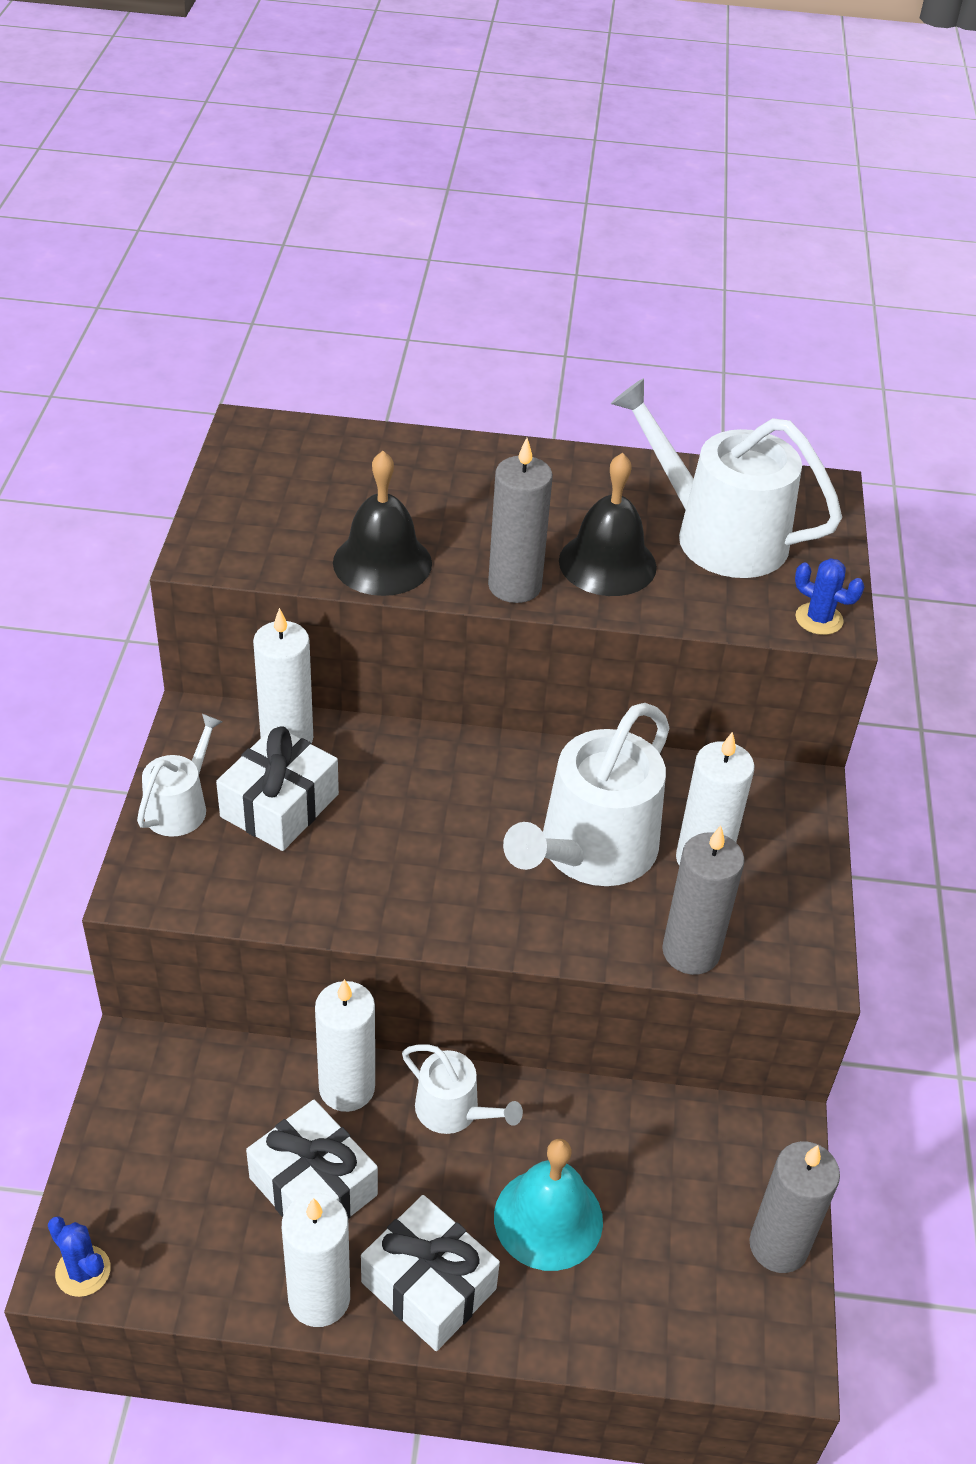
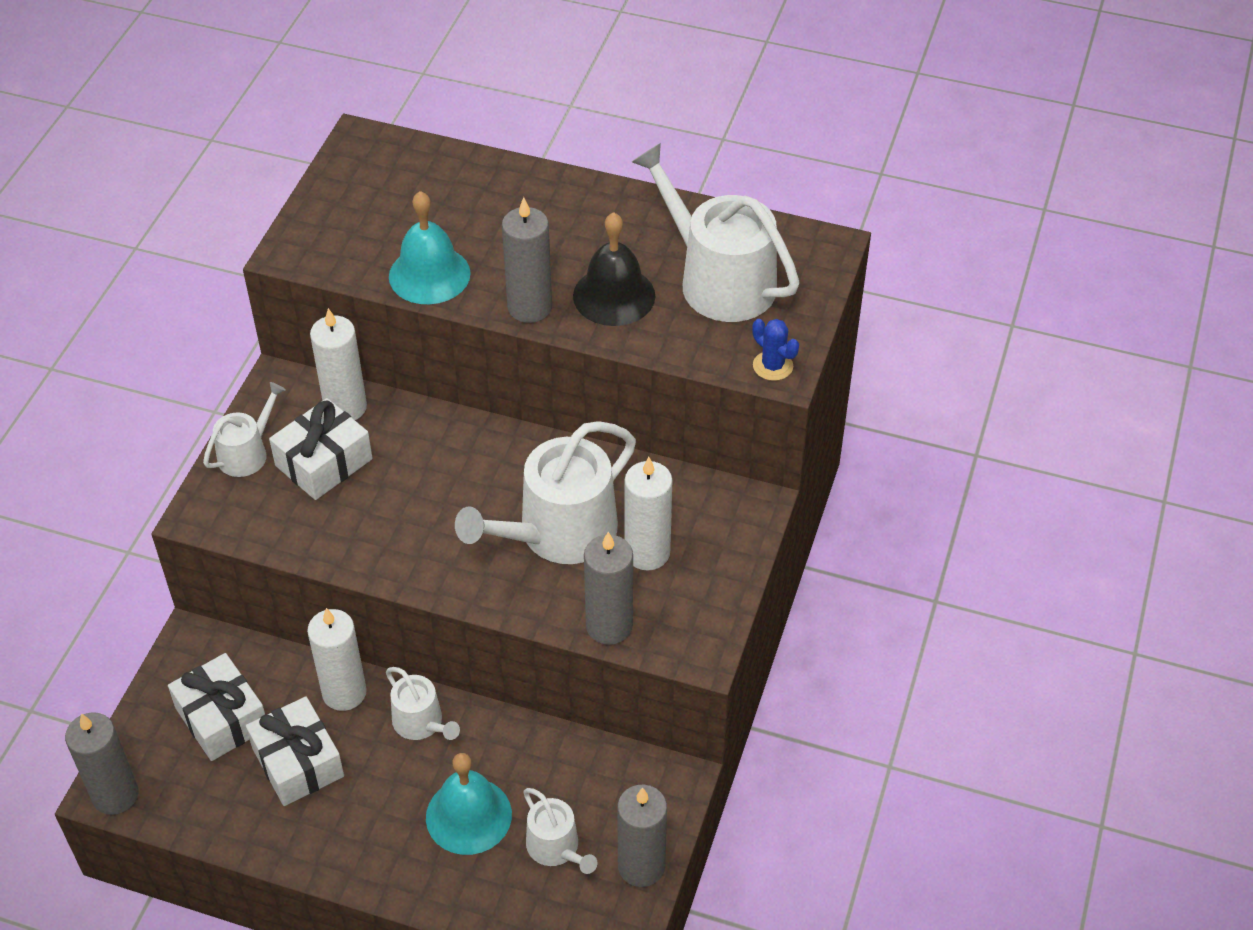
camera: 15 degrees right, 5 degrees up
(83, 1271) = (115, 795): blue cactus -> grey candle
(319, 1298) = (280, 843): white candle -> none
(382, 563) = (429, 274): black bell -> turquoise bell
(428, 1285) = (363, 848): white gift -> white gift (222, 718)
(669, 1241) = (556, 848): none -> white watering can

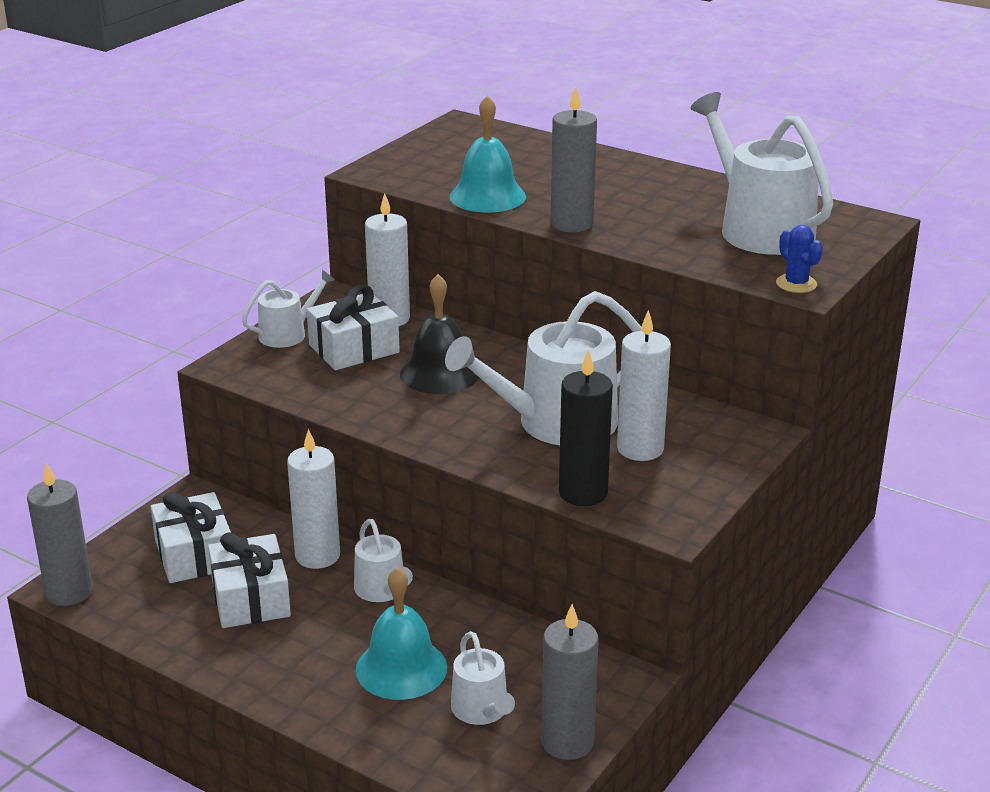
camera: 15 degrees right, 20 degrees down
(609, 626) = (583, 493): grey candle -> black candle
(614, 295) = (654, 226): black bell -> black bell (440, 373)

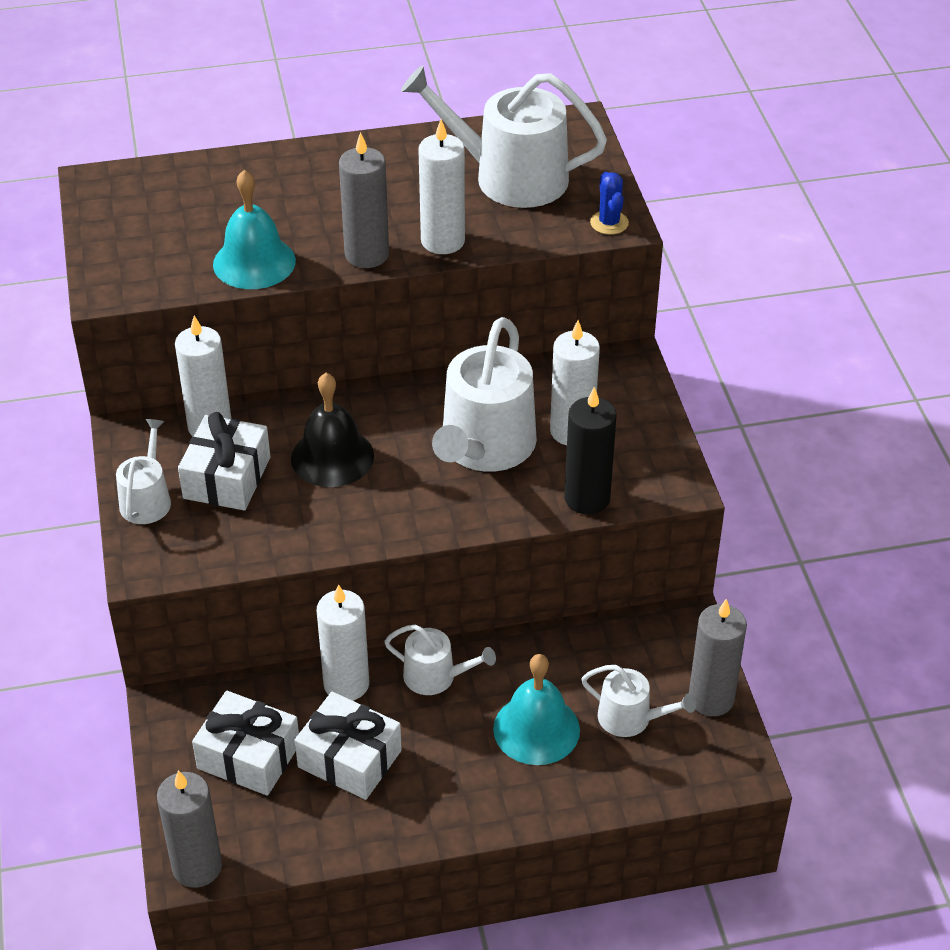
camera: 45 degrees left, 15 degrees up
(641, 240) = (443, 241): none -> white candle
(796, 284) = (609, 223): blue cactus -> blue cactus turned 60 degrees clockwise

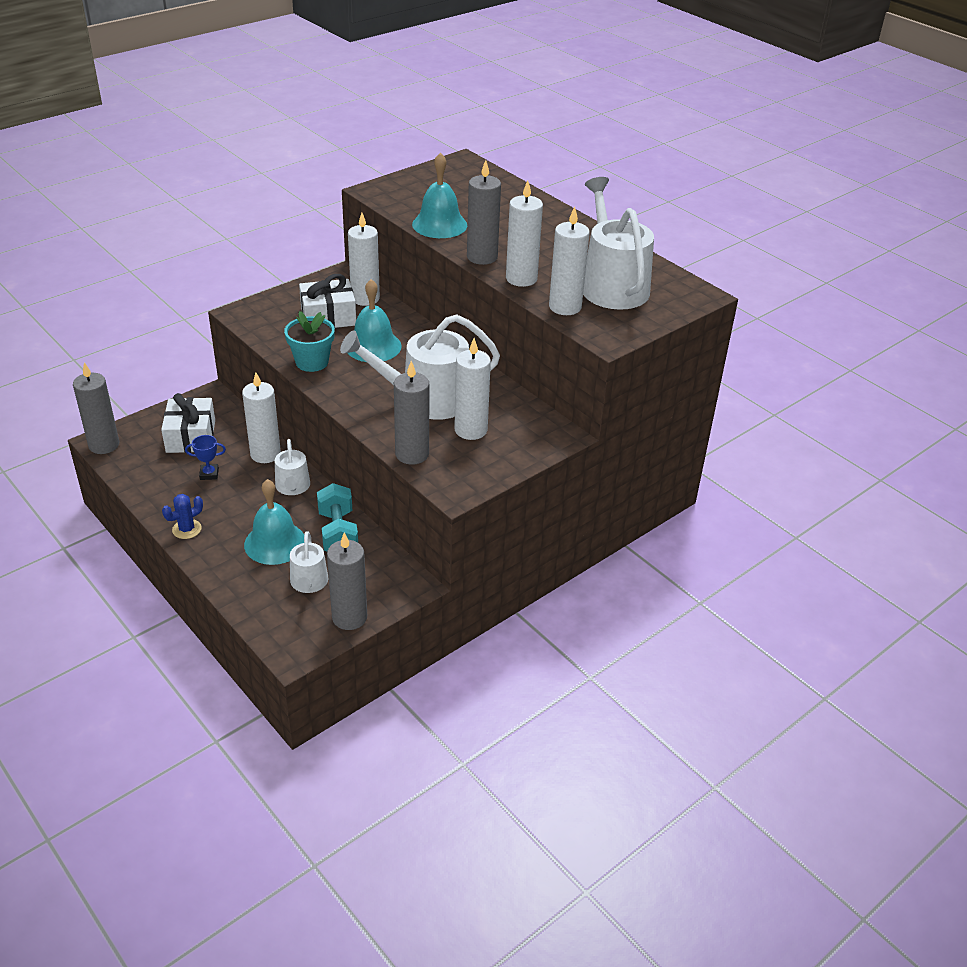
camera: 60 degrees right, 5 degrees down
(147, 499) = (292, 297): white watering can -> none
(326, 528) = (312, 362): none -> turquoise flower pot
(332, 457) = (373, 346): black bell -> turquoise bell
(350, 759) = (209, 474): white gift -> blue trophy
(530, 230) = (565, 307): none -> white candle
(554, 660) = (338, 533): none -> turquoise dumbbell
(587, 498) = (412, 454): black candle -> grey candle
(609, 223) = (605, 335): blue cactus -> blue cactus (187, 529)

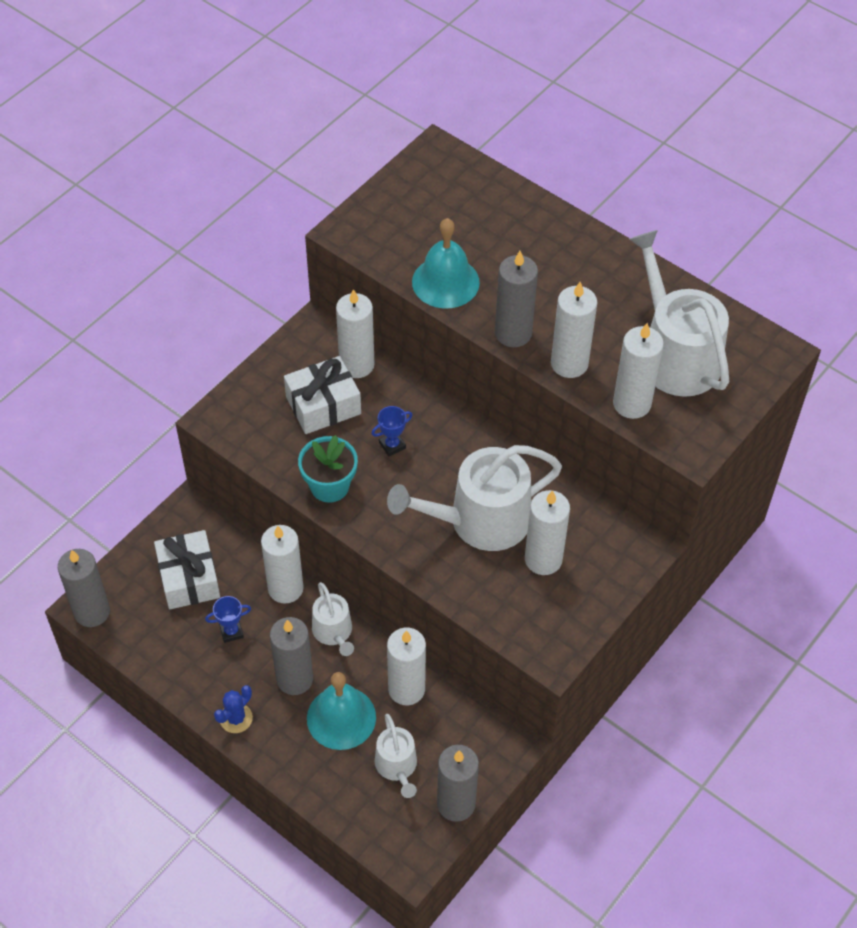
camera: 10 degrees left, 15 degrees up
(338, 533) = (406, 689): turquoise dumbbell -> white candle
(373, 346) = (392, 445): turquoise bell -> blue trophy
(412, 454) = (489, 610): grey candle -> grey candle (294, 679)

